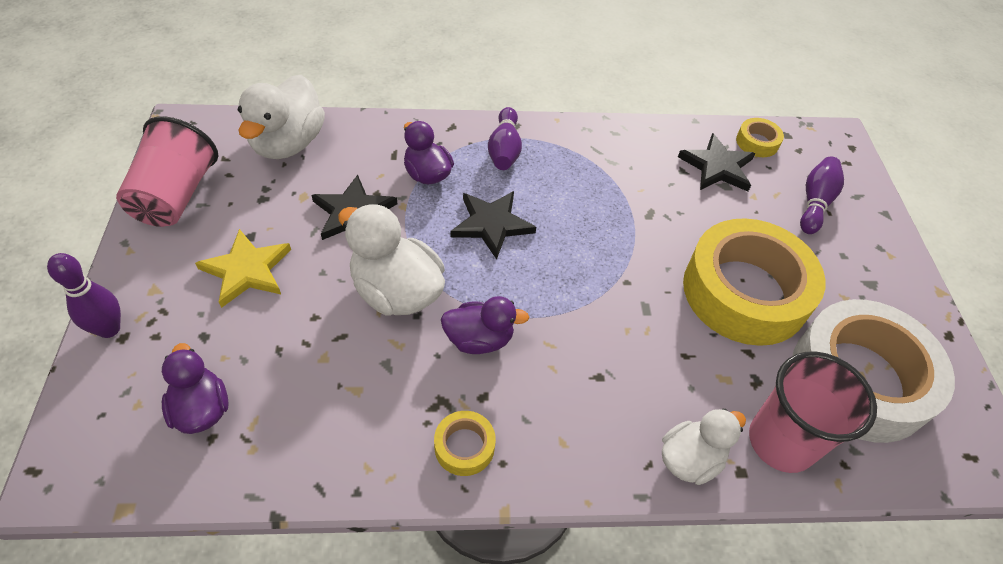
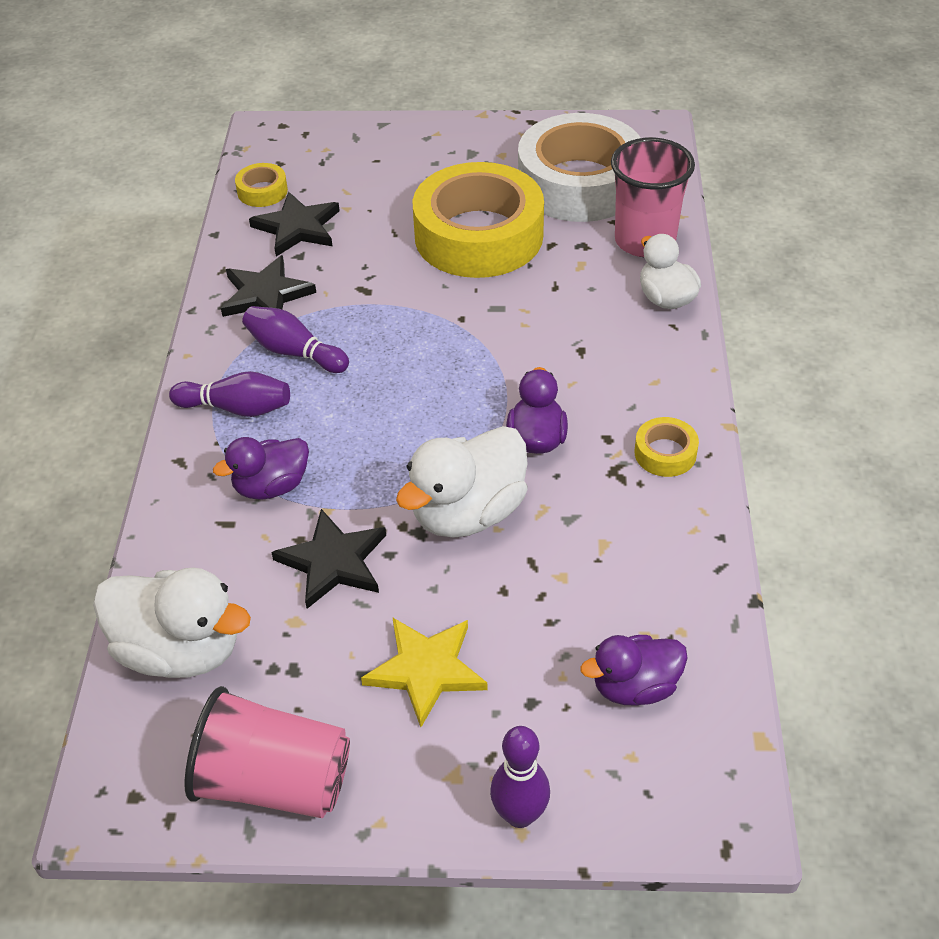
camera: 80 degrees left, 5 degrees down
(491, 224) = (368, 424): black star -> black star (266, 295)
(814, 203) = (362, 167): purple bowling pin -> purple bowling pin (294, 352)

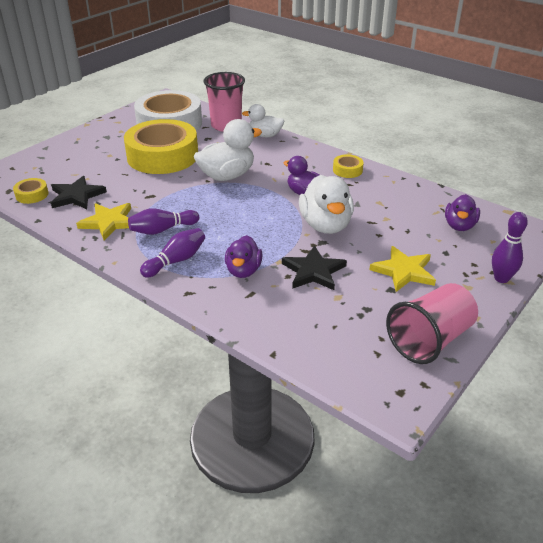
camera: 55 degrees left, 10 degrees down
(180, 650) = (319, 340): white duck -> white duck (227, 176)
(266, 295) = (109, 222): black star -> yellow star

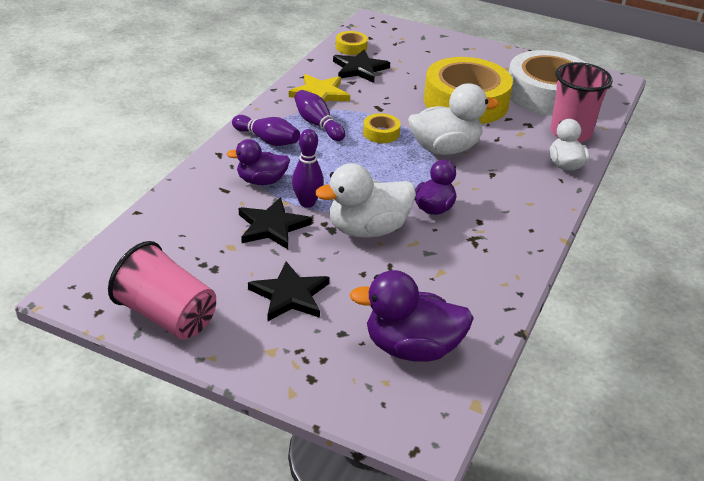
camera: 75 degrees right, 0 degrees up
(227, 176) = (445, 149): white duck -> white duck turned 60 degrees counterclockwise
(347, 170) = (512, 240): yellow tape -> yellow tape (381, 133)
(403, 271) = (290, 295): yellow star -> black star
(459, 226) = (412, 348): purple duck -> purple duck, size x1.58
(501, 278) = (297, 384): purple bowling pin -> purple bowling pin (307, 203)

